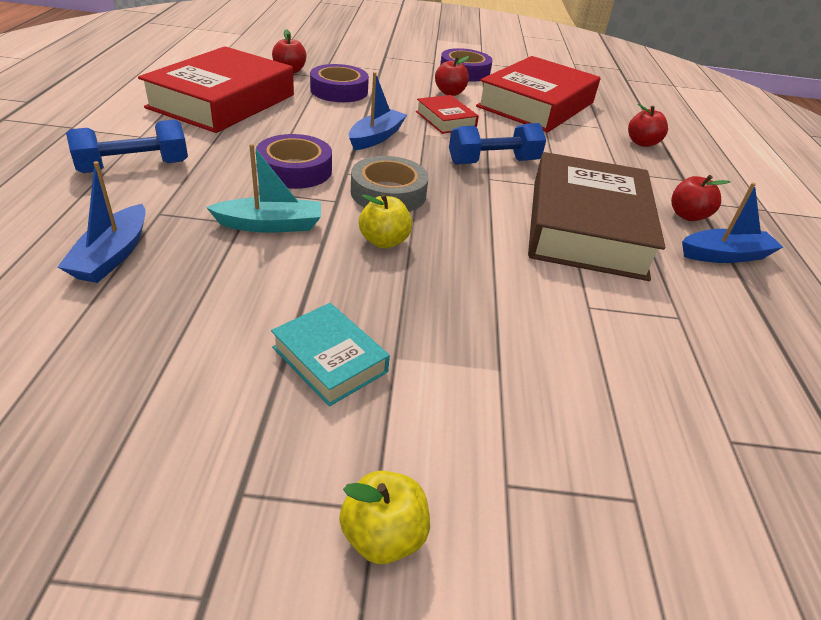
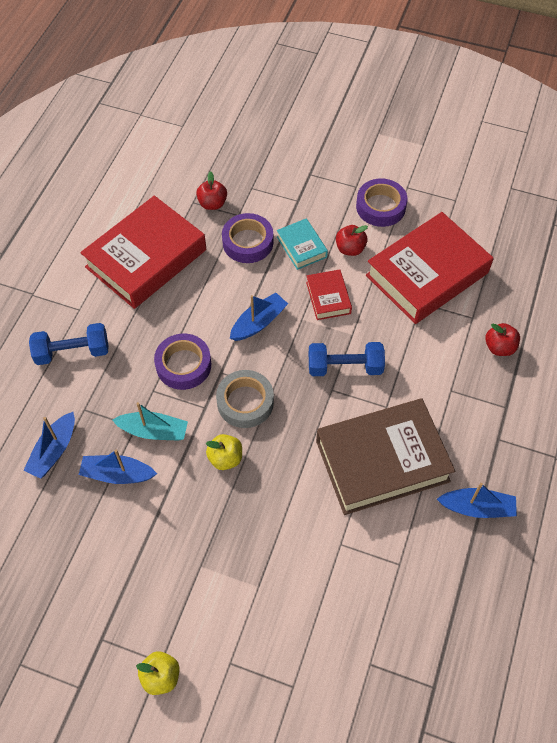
camera: 20 degrees right, 20 degrees up
(224, 270) = (117, 474): none -> blue boat
(330, 359) = (163, 561): turquoise book -> turquoise book (301, 247)
(586, 227) = (382, 461): brown book -> brown book turned 45 degrees clockwise
(687, 216) = (476, 457): red apple -> none

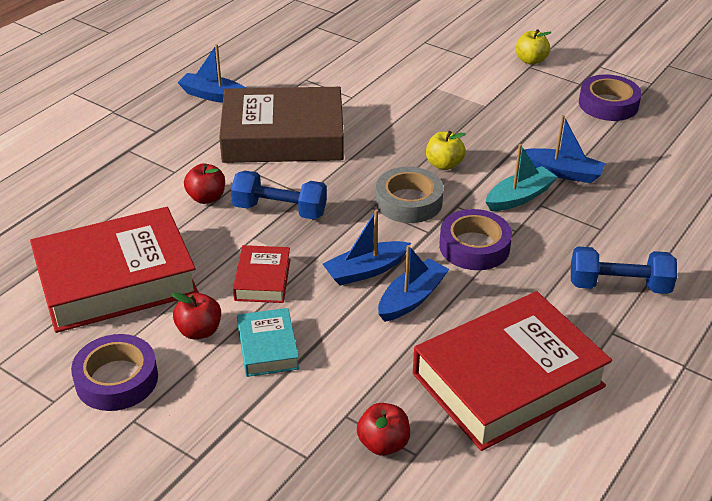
camera: 165 degrees left, 20 degrees down
(54, 451) = (635, 201): blue boat -> blue boat (411, 298)
(153, 431) = (519, 197): turquoise boat -> turquoise boat turned 120 degrees clockwise
(248, 242) = (345, 370): purple tape -> purple tape (608, 104)
(499, 347) = (91, 194): red apple -> red apple (206, 198)

